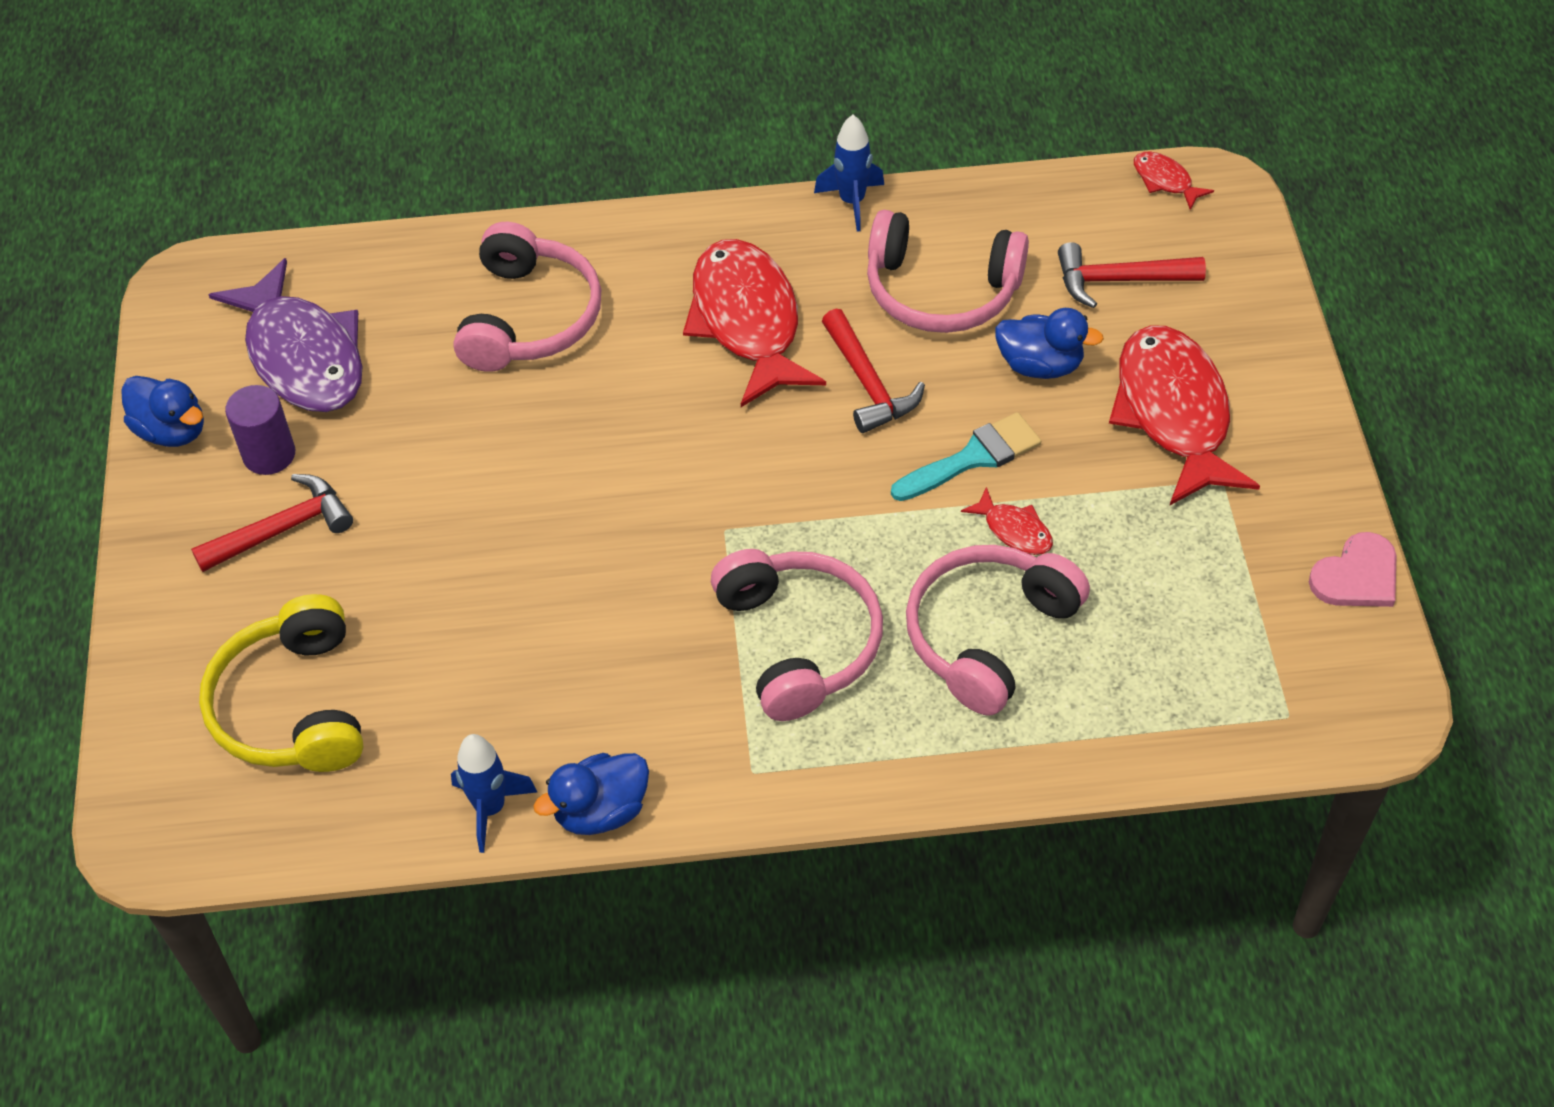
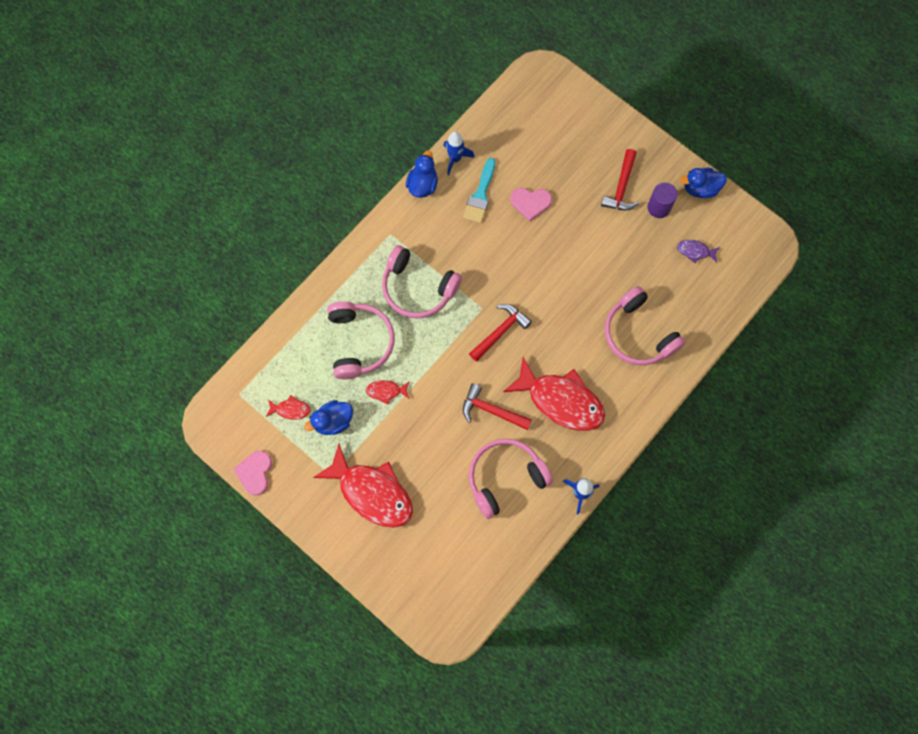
camera: 135 degrees right, 20 degrees up
(292, 706) = (548, 138): yellow headphones -> none
(302, 355) = (695, 251): purple fish -> purple fish, size x0.43
(454, 625) = (530, 203): none -> pink heart
(973, 457) = (426, 410): turquoise brush -> turquoise brush (480, 195)
(1040, 365) = (438, 473): blue duck -> blue duck (333, 421)
(1119, 280) = (443, 543): red hammer -> red hammer (500, 331)
(1165, 181) = (469, 617): red fish -> red fish (291, 409)

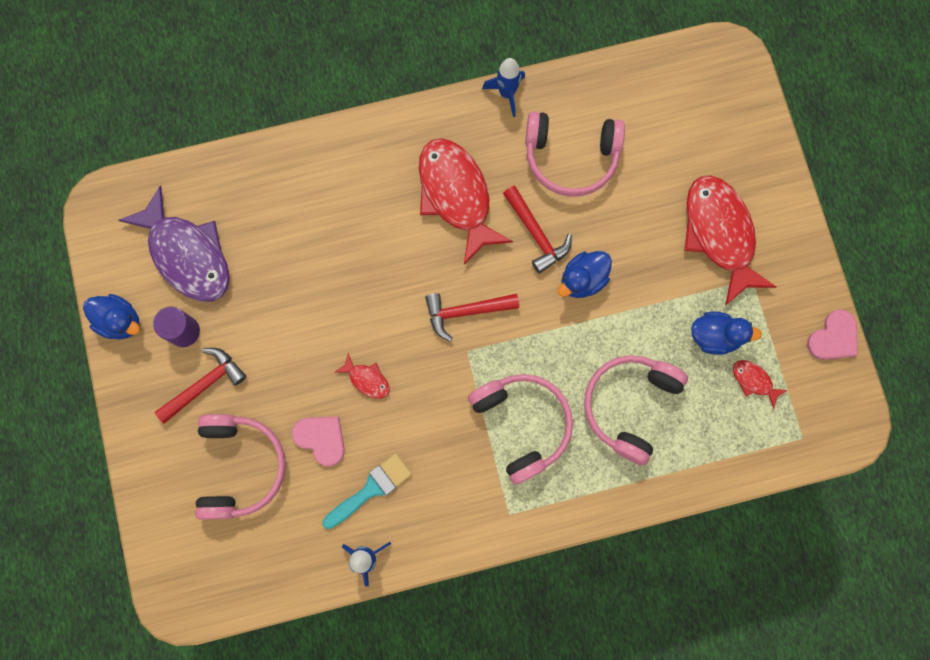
camera: 145 degrees left, 5 degrees up
(386, 391) = (635, 330): red fish -> red fish (367, 379)
(422, 185) = (429, 551): blue duck -> blue duck (582, 280)
(638, 334) = (322, 208): pink headphones -> pink headphones (240, 467)
(695, 251) = (187, 254): purple fish -> purple fish, size x2.32

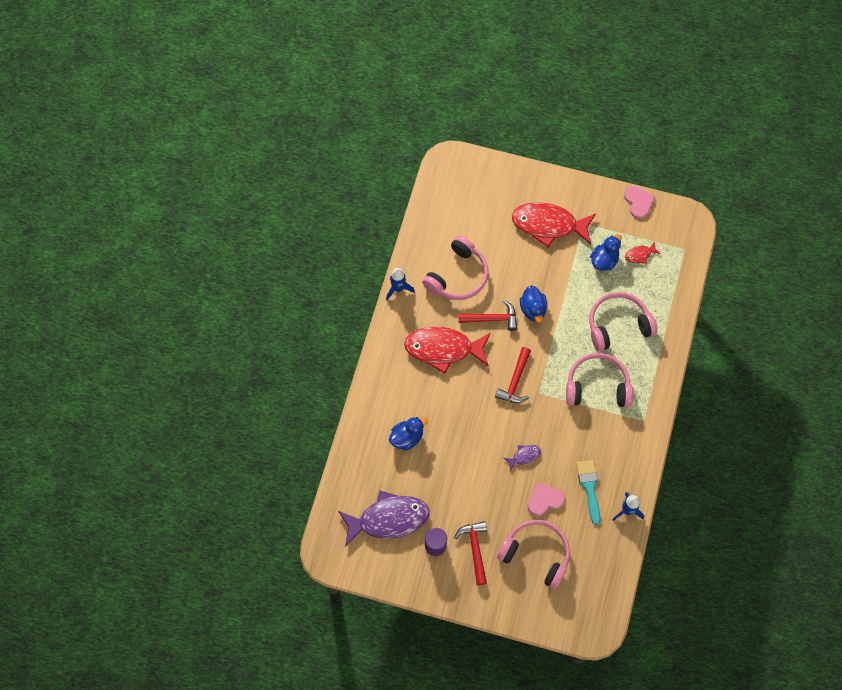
camera: 60 degrees left, 10 degrees down
(120, 321) = (407, 579): blue duck -> blue duck (407, 437)
(367, 379) = (524, 456): red fish -> purple fish
(629, 405) = (618, 325): pink headphones -> pink headphones turned 105 degrees clockwise

